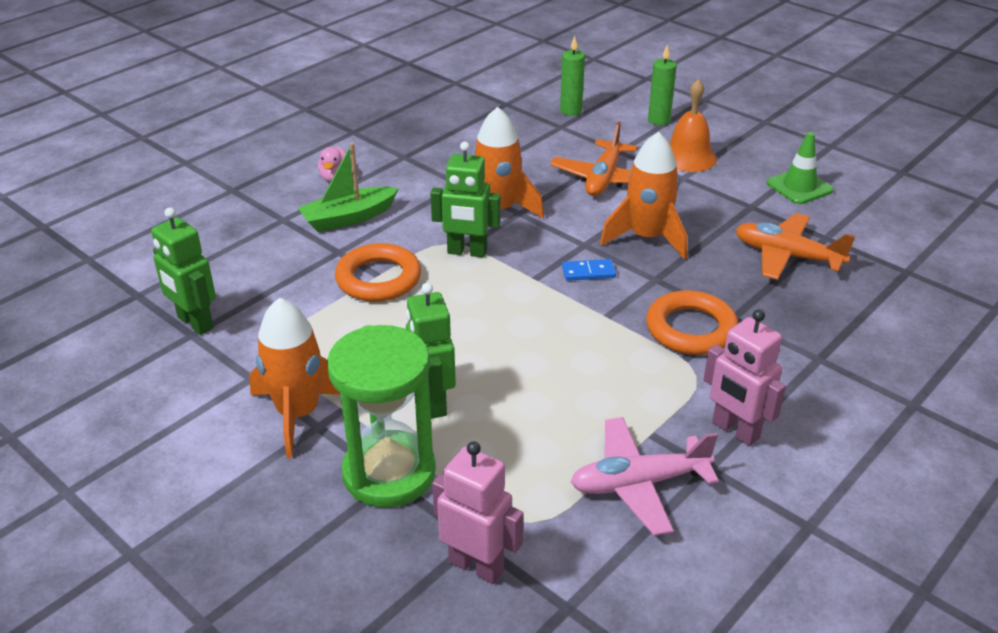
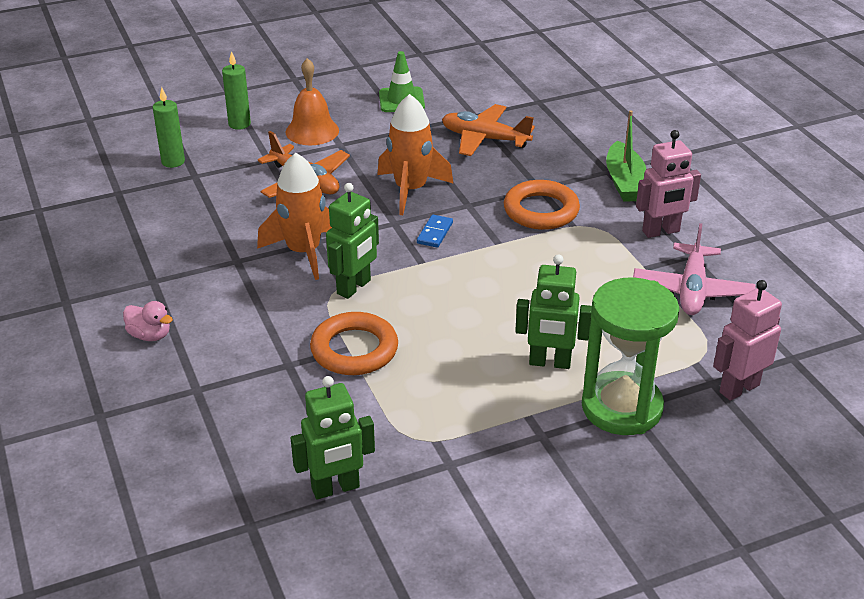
camera: 65 degrees left, 0 degrees up
(298, 414) = (519, 443): orange rocket -> none
(348, 218) = (235, 344): green boat -> green boat (625, 182)
(787, 256) = (485, 139): orange plane -> orange plane turned 60 degrees clockwise

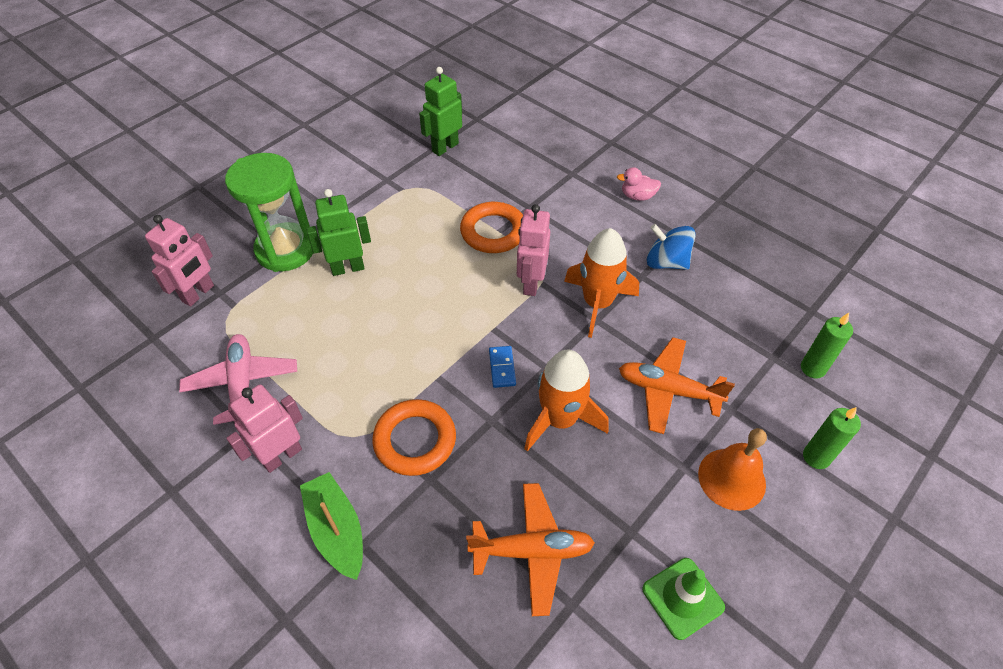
camera: 155 degrees right, 15 degrees up
(198, 264) = (666, 262): none -> blue spinning top
(354, 287) = (531, 283): green robot -> pink robot

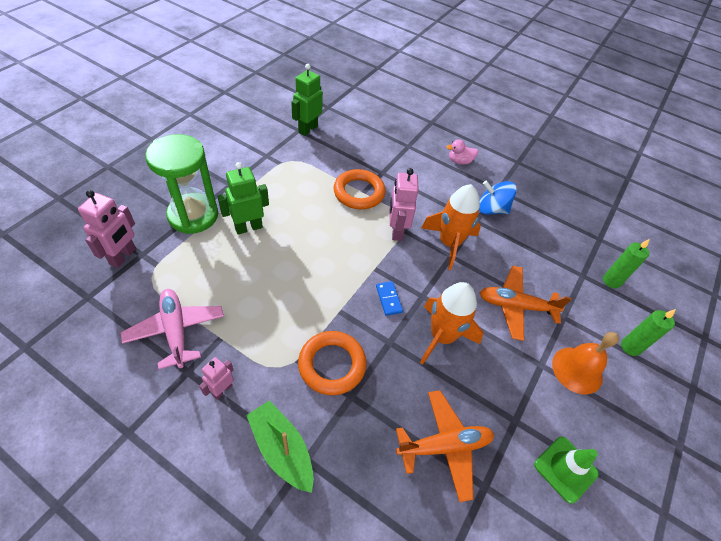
camera: 15 degrees left, 0 degrees up
(282, 456) = (222, 390): pink robot -> pink robot, size x0.61

